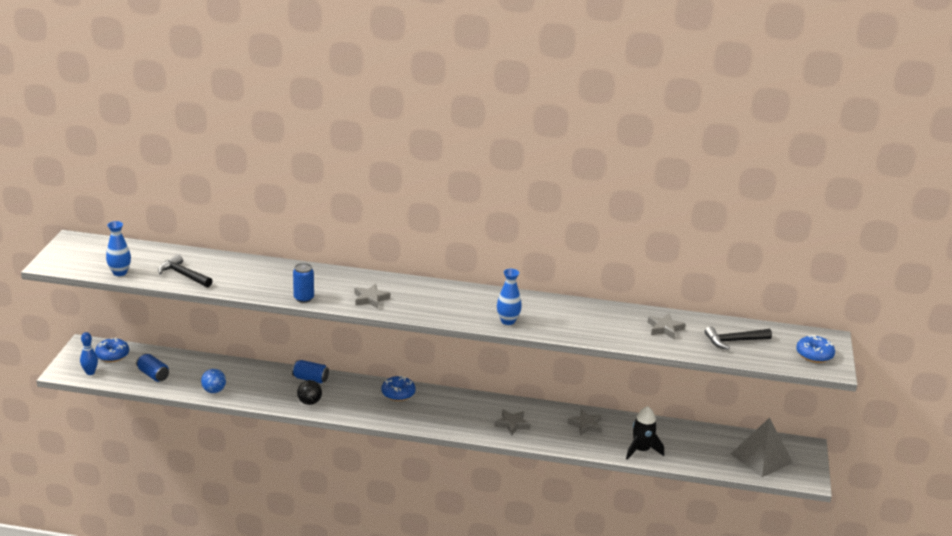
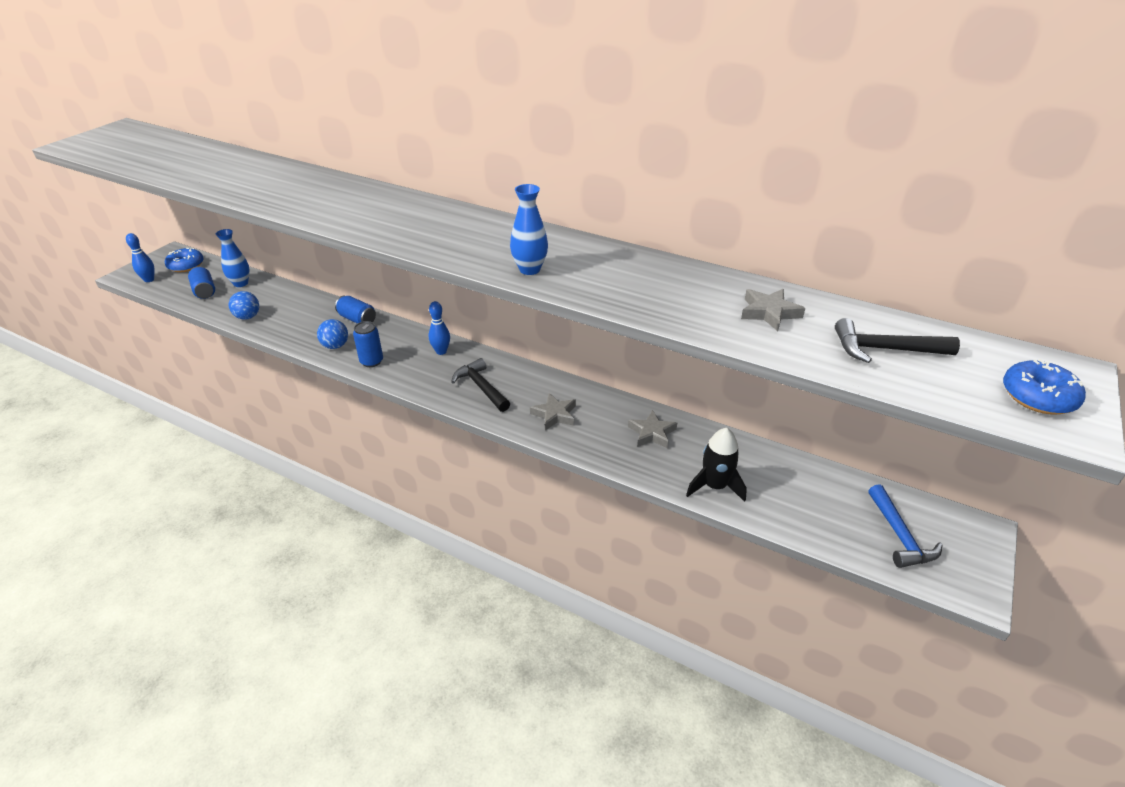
camera: 20 degrees right, 10 degrees up
(120, 273) = (124, 160): blue vase -> blue vase (241, 283)
(183, 275) = (186, 169): black hammer -> black hammer (481, 387)
(303, 298) = (290, 209): blue can -> blue can (371, 361)
(309, 402) = (335, 346): black ball -> blue ball
(370, 299) = (370, 219): grey star -> none
(398, 393) = (441, 351): blue donut -> blue bowling pin
(761, 458) = (899, 535): grey pyramid -> blue hammer

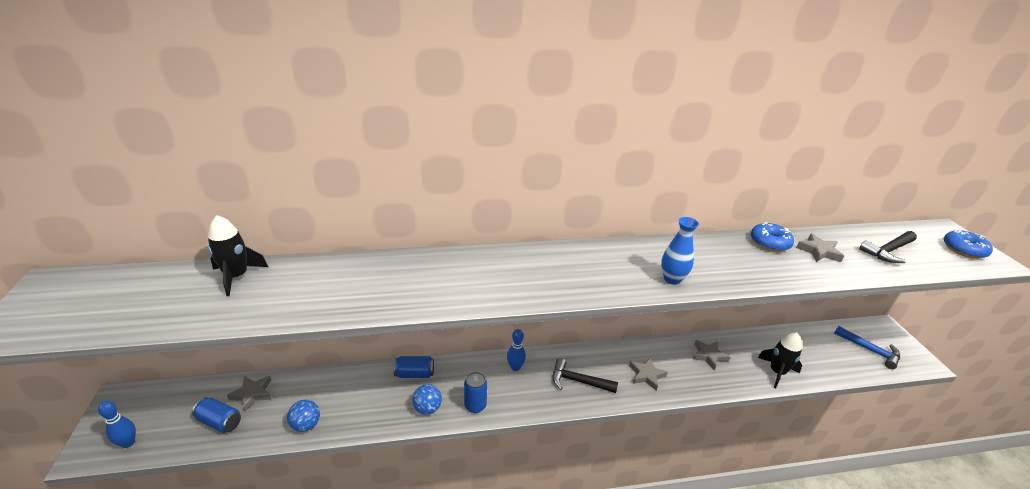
camera: 40 degrees left, 5 degrees down
(186, 266) = (158, 404): blue donut -> blue donut (769, 243)
(213, 155) = (237, 276): none -> black rocket
(241, 283) = (252, 394): blue vase -> grey star

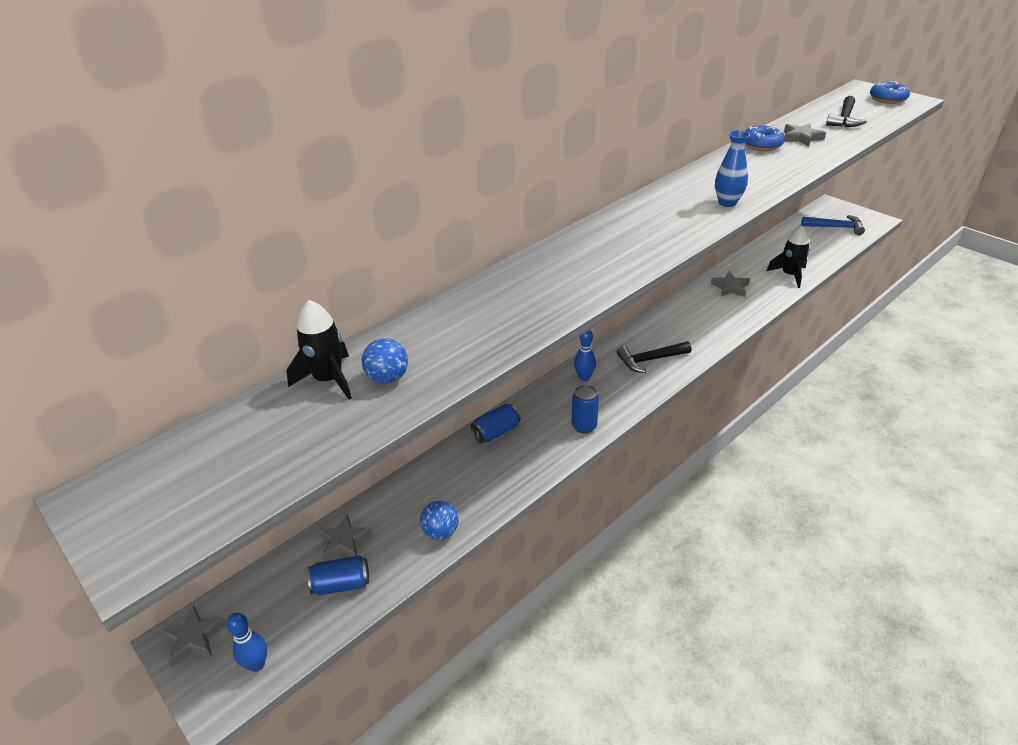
camera: 30 degrees left, 5 degrees up
(427, 408) = (543, 452): blue ball -> blue ball (388, 378)
(646, 375) = (699, 327): grey star -> grey star (194, 639)

